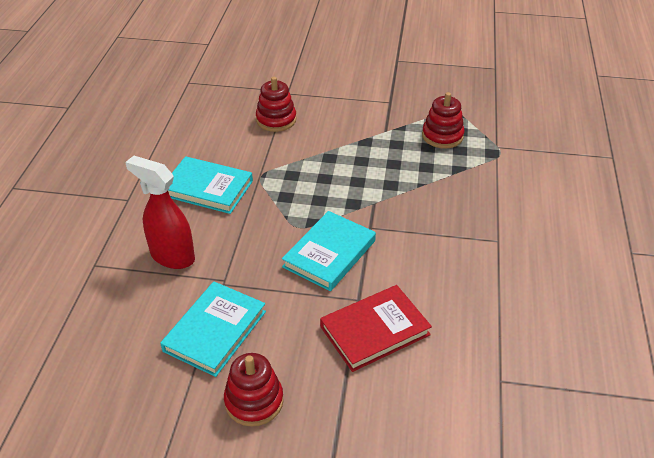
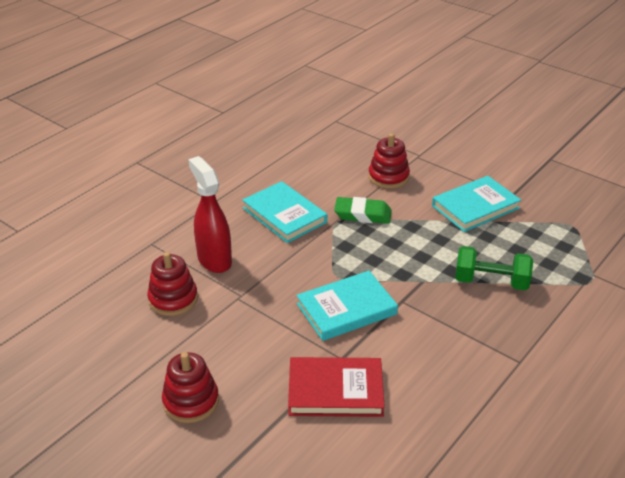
camera: 30 degrees right, 5 degrees down
(215, 331) = (203, 333): turquoise book -> turquoise book (475, 207)
(279, 162) = (362, 214): none -> green eraser
(428, 182) = (491, 282): none -> green dumbbell
(442, 136) = (541, 244): red stacking toy -> red stacking toy (173, 299)

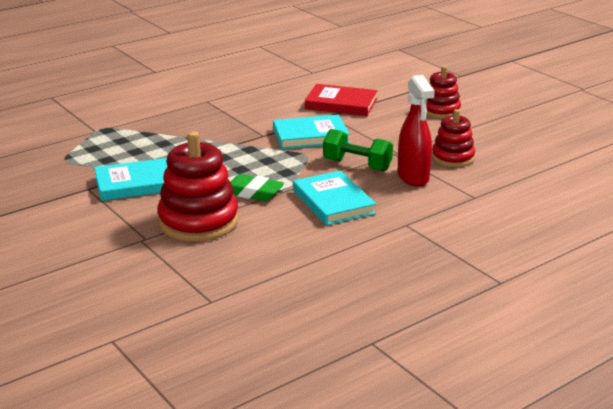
camera: 165 degrees left, 10 degrees down
(388, 177) = (198, 222): red stacking toy -> red stacking toy, size x1.66
(491, 282) = (181, 136): green dumbbell -> green dumbbell (357, 165)

